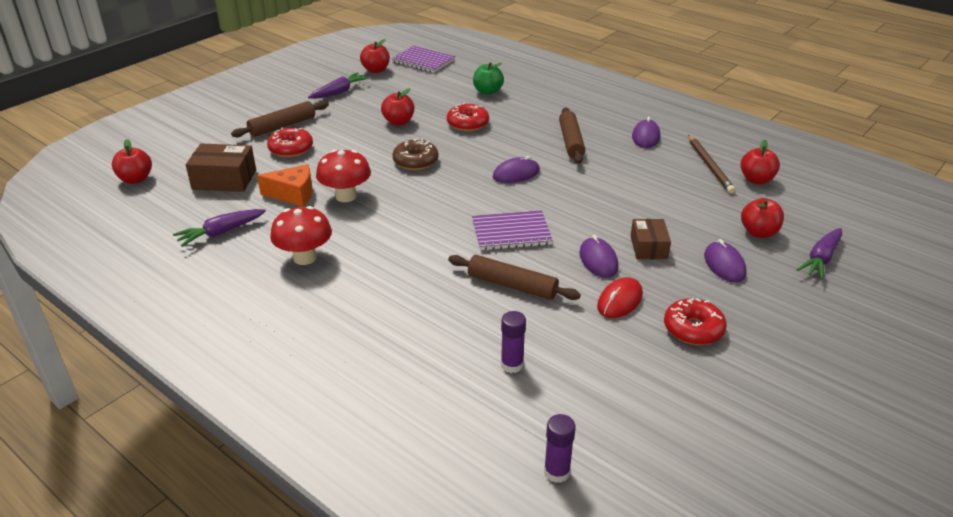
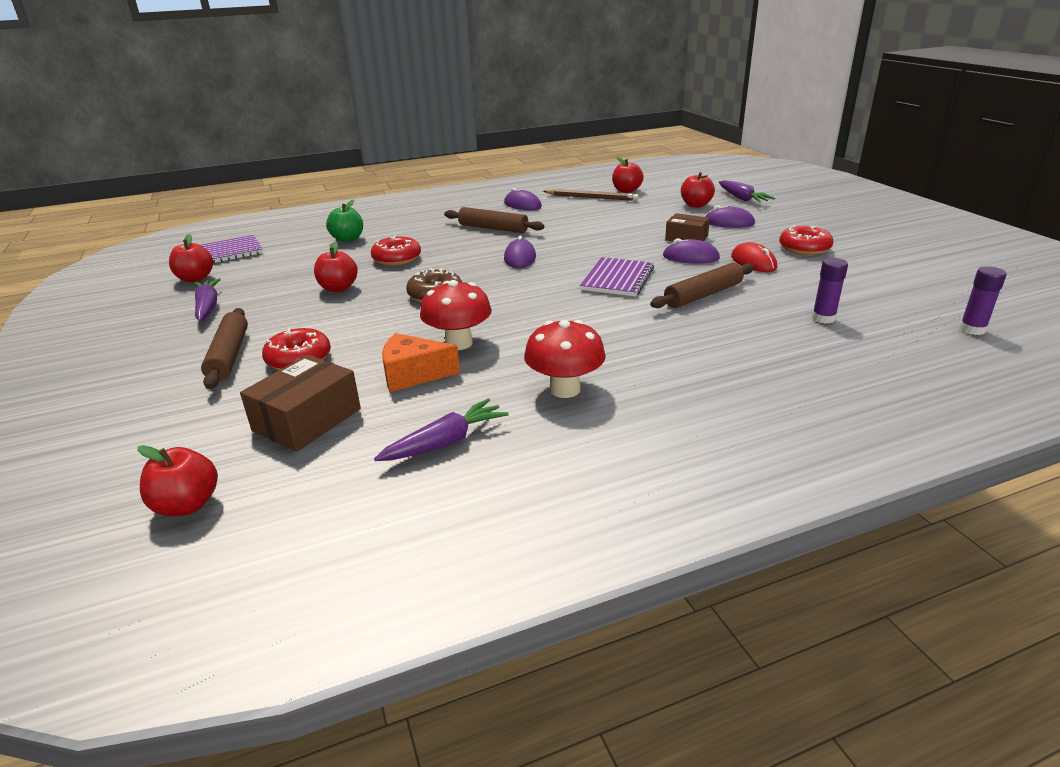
camera: 60 degrees left, 5 degrees down
(220, 233) = (446, 442): purple carrot -> purple carrot turned 120 degrees counterclockwise
(293, 194) = (413, 374): orange cheese -> orange cheese turned 120 degrees counterclockwise

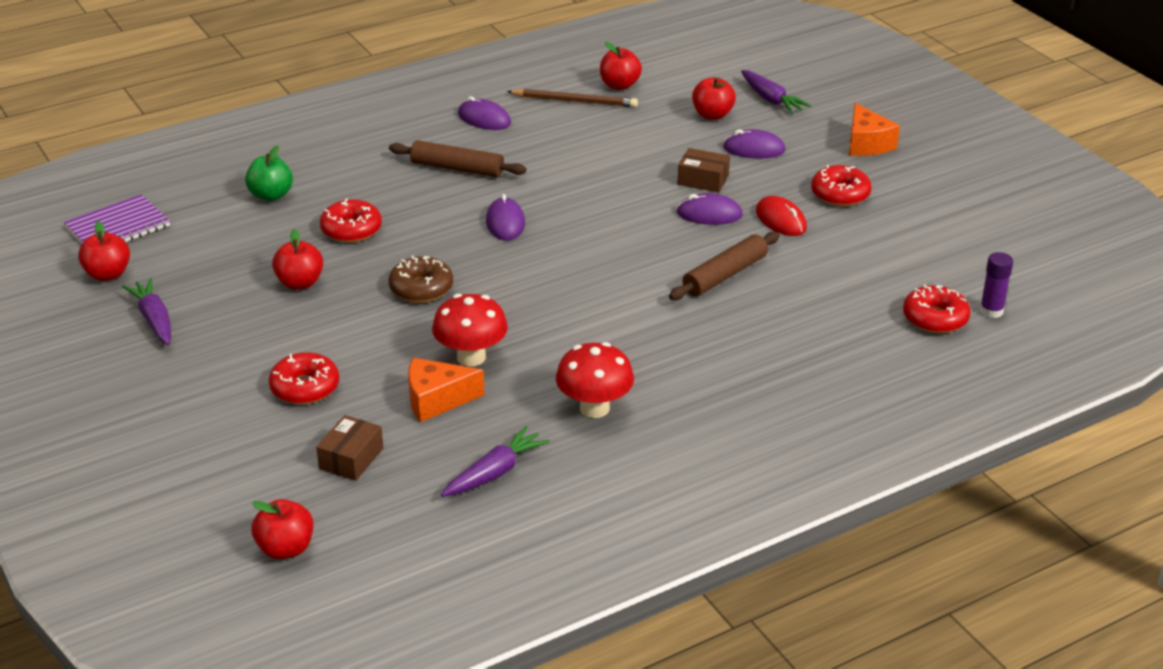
camera: 10 degrees left, 5 degrees up
(229, 356) = (224, 388): brown rolling pin -> none
(307, 420) = (351, 458): brown box -> brown box, size x0.66
(618, 279) = (628, 254): purple notebook -> none
(822, 221) = (866, 144): none -> orange cheese
(823, 318) = (848, 303): purple glue stick -> none
(914, 333) = (935, 318): none -> red donut

